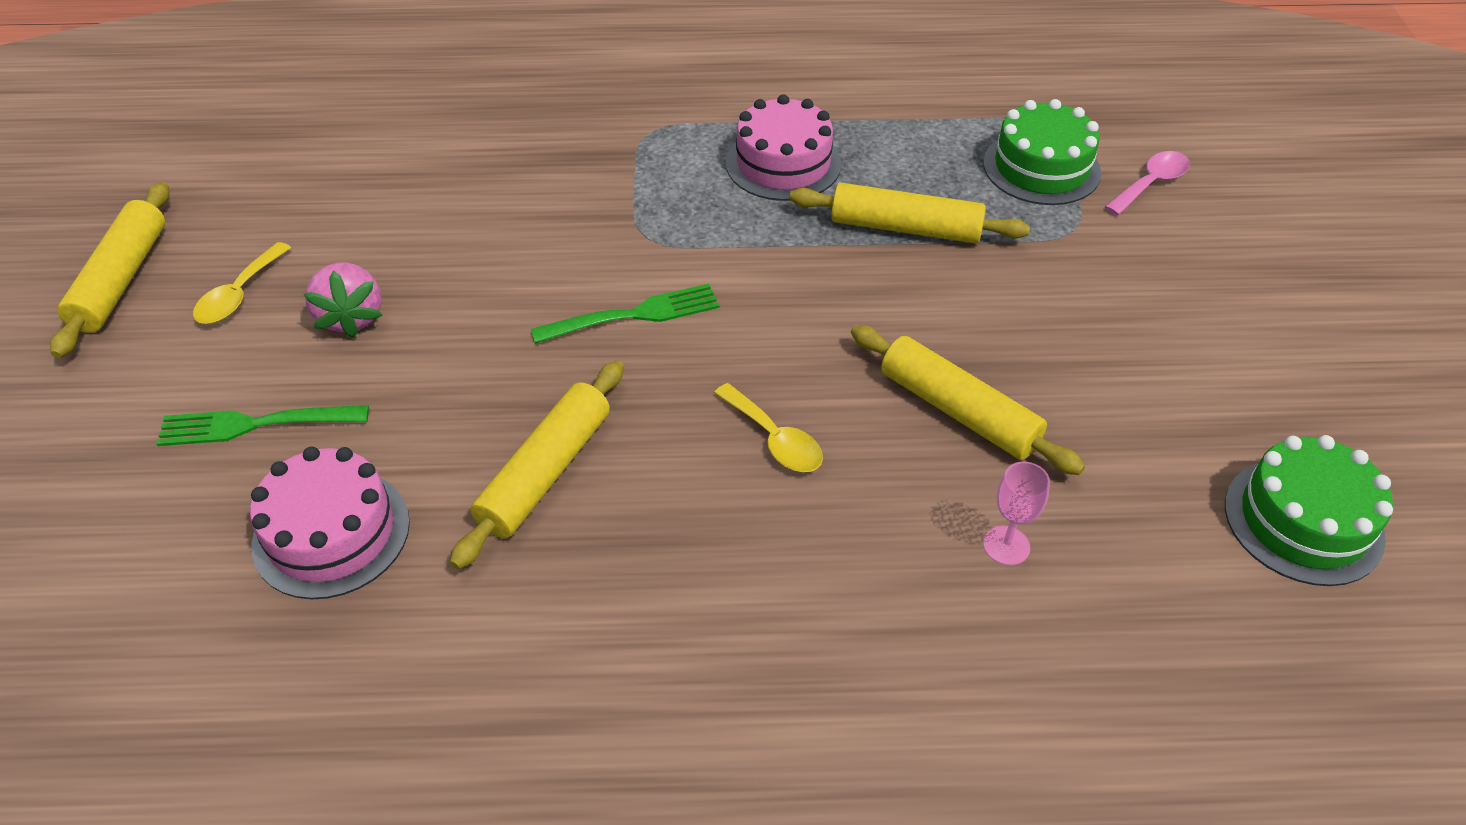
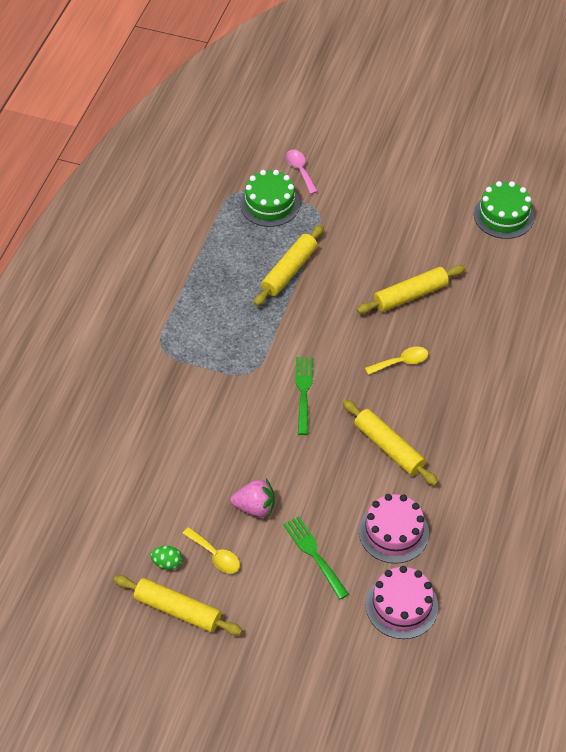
camera: 70 degrees left, 5 degrees up
(216, 244) = (167, 563): none -> green egg
(257, 424) = (315, 555): green fork -> green fork turned 135 degrees clockwise
(783, 163) = (218, 301): pink cake -> pink cake (401, 606)
(1006, 545) = (483, 307): pink goblet -> none

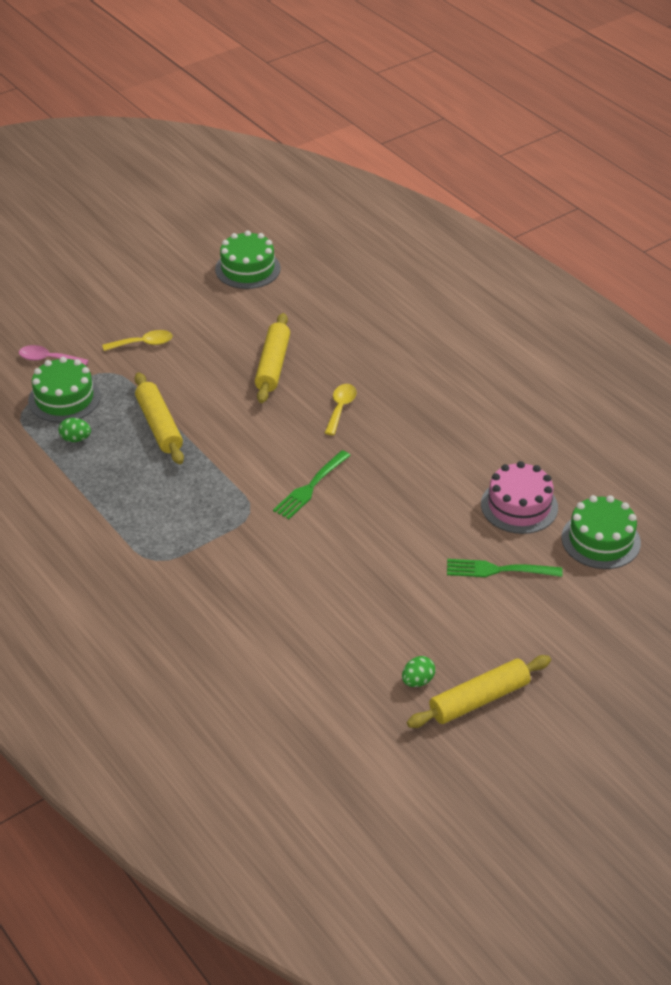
camera: 55 degrees left, 10 degrees down
(215, 555) = (439, 640): yellow spoon -> yellow spoon (143, 344)
(236, 235) = (75, 439): none -> green egg
(255, 507) = (409, 585): pink strawberry -> none
(304, 392) = (311, 486): green fork -> green fork turned 90 degrees counterclockwise
(388, 447) = (425, 463): yellow rolling pin -> none
(401, 606) = (600, 540): pink cake -> green cake

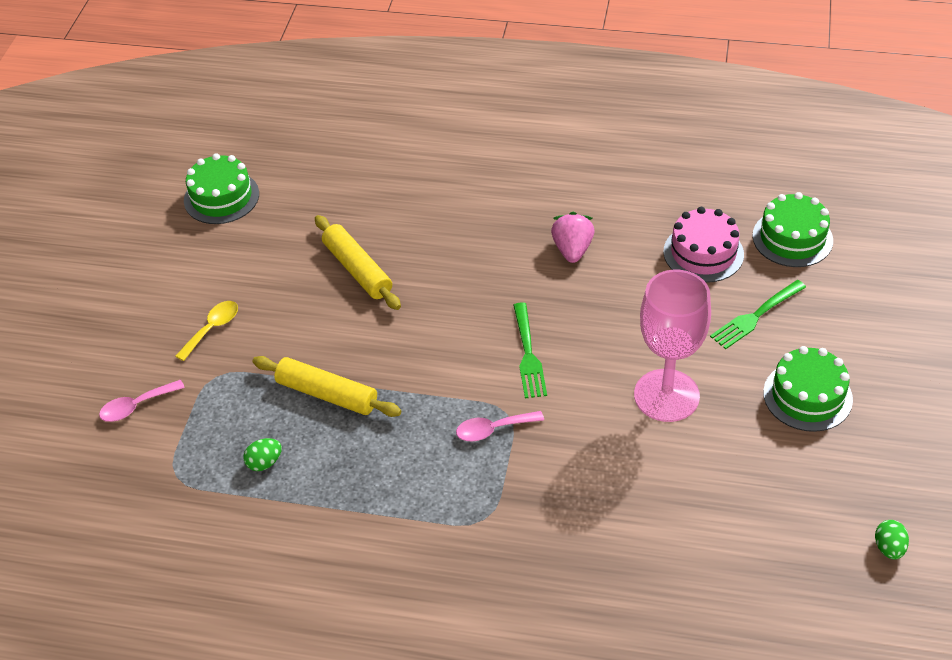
camera: 40 degrees left, 5 degrees up
(64, 398) = (202, 432): green cake -> green cake (807, 396)
(228, 514) = (493, 429): none -> pink spoon
(340, 408) = (463, 268): yellow spoon -> none
(365, 574) = (666, 395): none -> pink goblet
(417, 681) = (818, 453): green egg -> green egg (889, 548)
(429, 444) = (572, 250): none -> pink strawberry
(479, 699) = (877, 432): yellow rolling pin -> none

